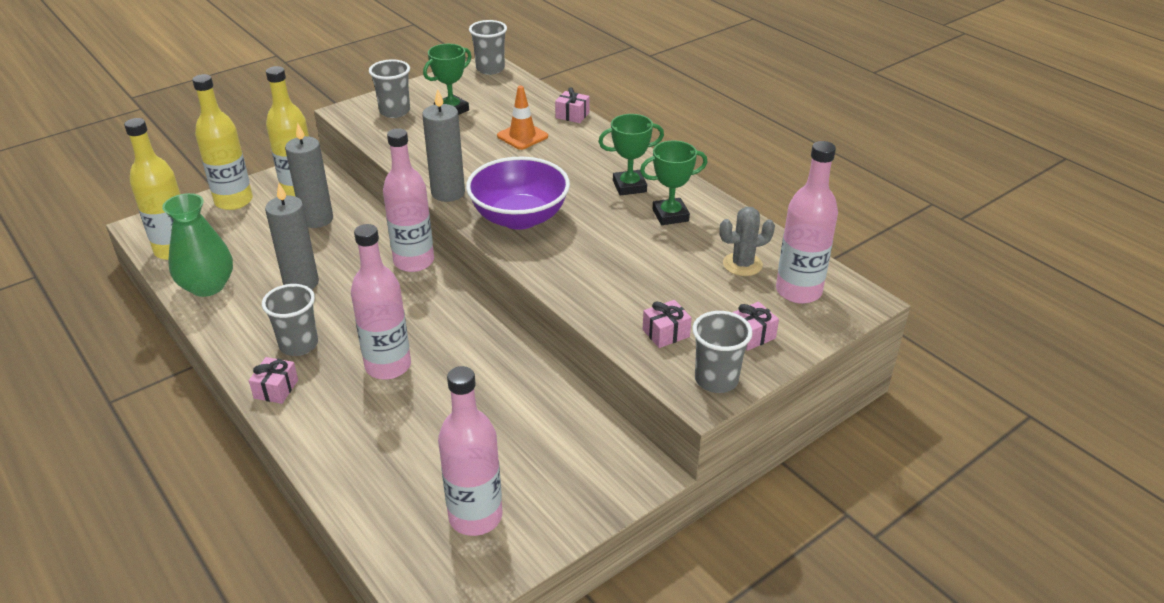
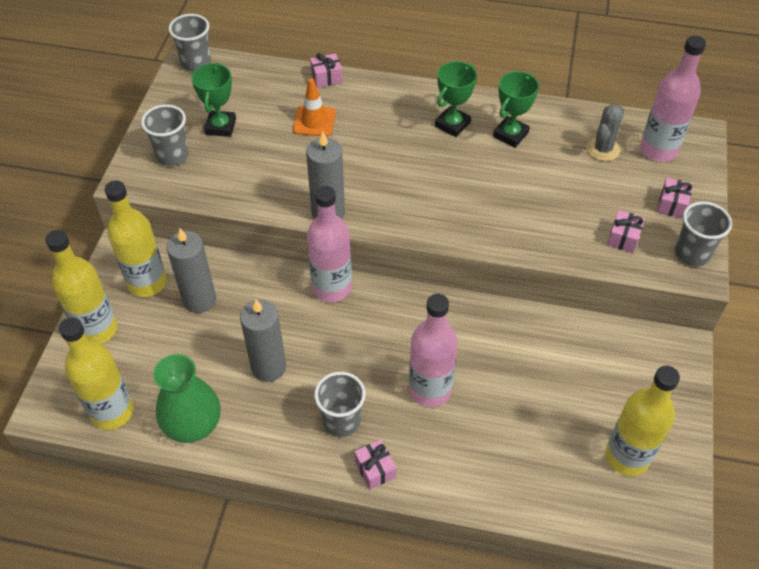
camera: 40 degrees left, 15 degrees up
(475, 516) = (627, 456): pink bottle -> yellow bottle
(519, 218) = (411, 202): purple bowl -> none

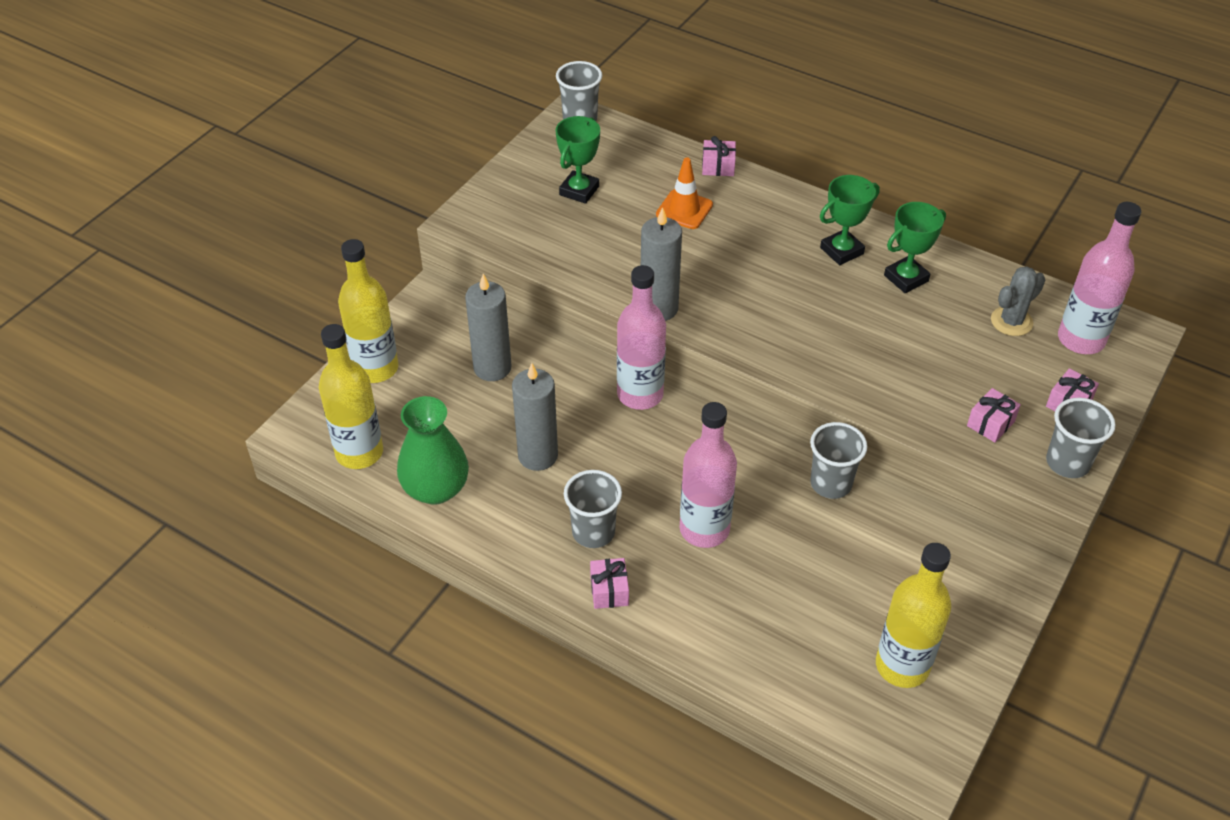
camera: 20 degrees right, 5 degrees down
(147, 282) = (445, 336): yellow bottle -> none
(172, 156) = (515, 208): grey cup -> grey cup (831, 484)

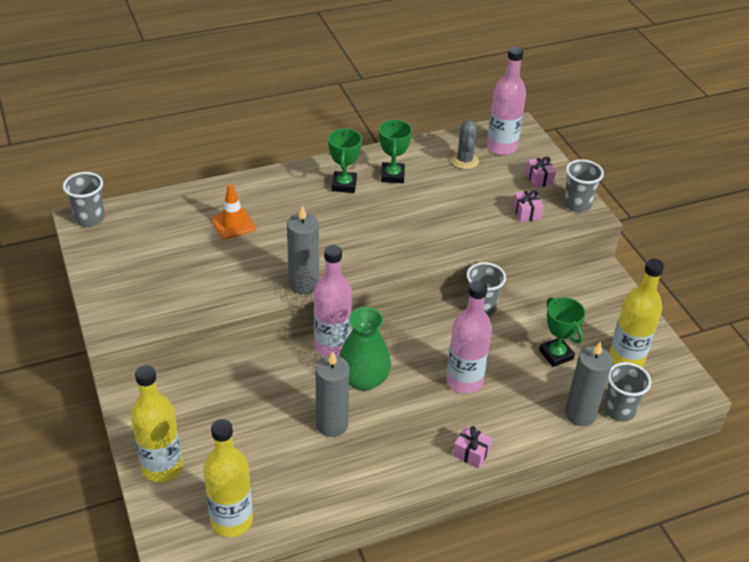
camera: 55 degrees left, 5 degrees down
(436, 489) = (307, 494): green vase -> green vase (363, 379)
(492, 368) = (232, 404): grey candle -> grey candle (580, 414)
(579, 191) = (157, 258): green trophy -> green trophy (556, 354)
(593, 532) = (419, 434): grey cup -> grey cup (619, 410)
(718, 167) = (214, 188): pink gift -> none

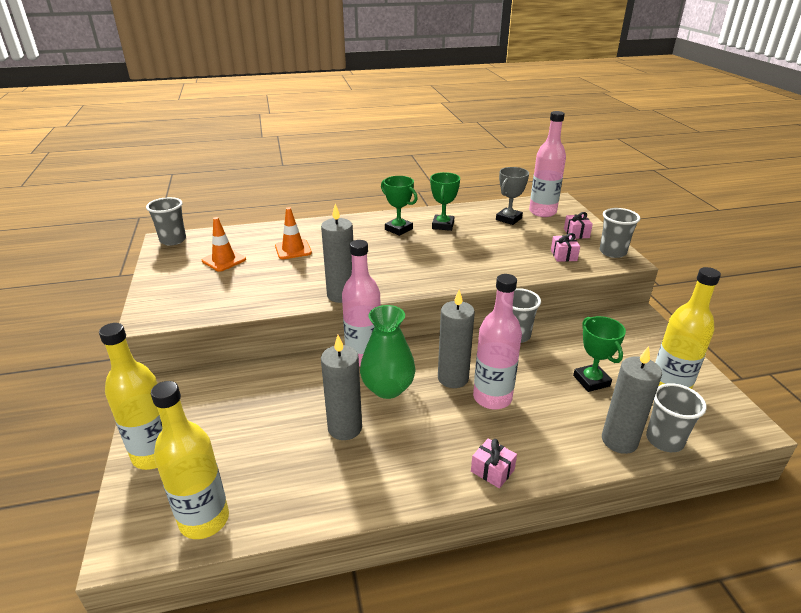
camera: 10 degrees right, 10 degrees down
(161, 245) = (224, 260): none -> orange traffic cone
(344, 185) = (398, 229): green trophy -> green trophy turned 60 degrees counterclockwise
(424, 363) = (453, 378): none -> grey candle
(464, 161) = (508, 219): grey cactus -> grey trophy

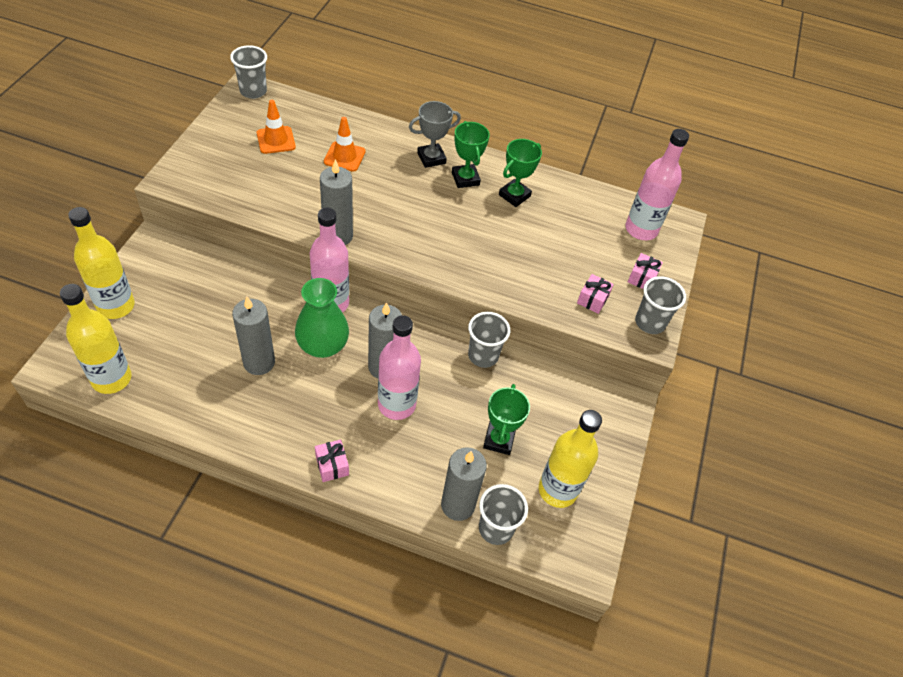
camera: 25 degrees right, 20 degrees up
(508, 219) = (592, 221): grey trophy -> grey trophy (431, 158)

